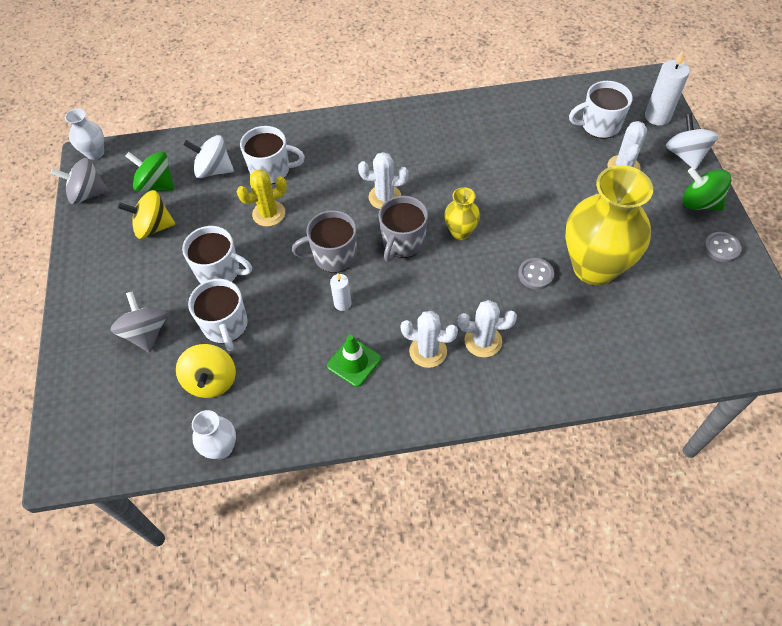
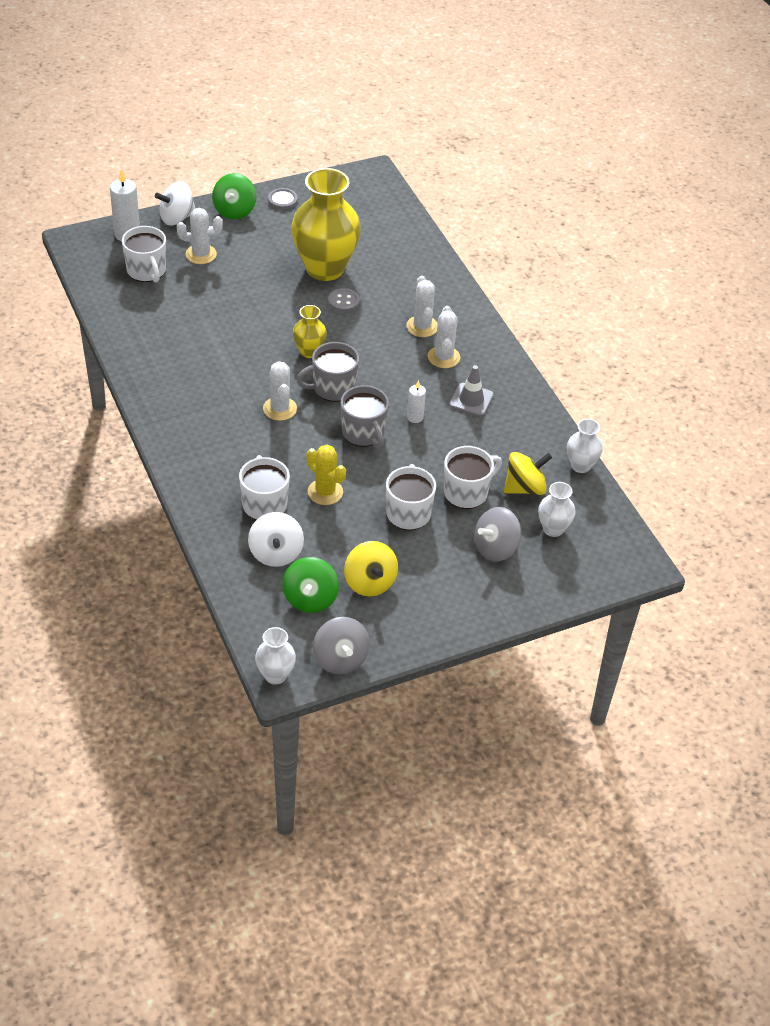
camera: 110 degrees left, 10 degrees down
(147, 392) = (553, 529): none -> white vase
(354, 362) = (471, 400): green traffic cone -> grey traffic cone
(403, 242) = (333, 388): grey mug -> grey mug turned 150 degrees clockwise

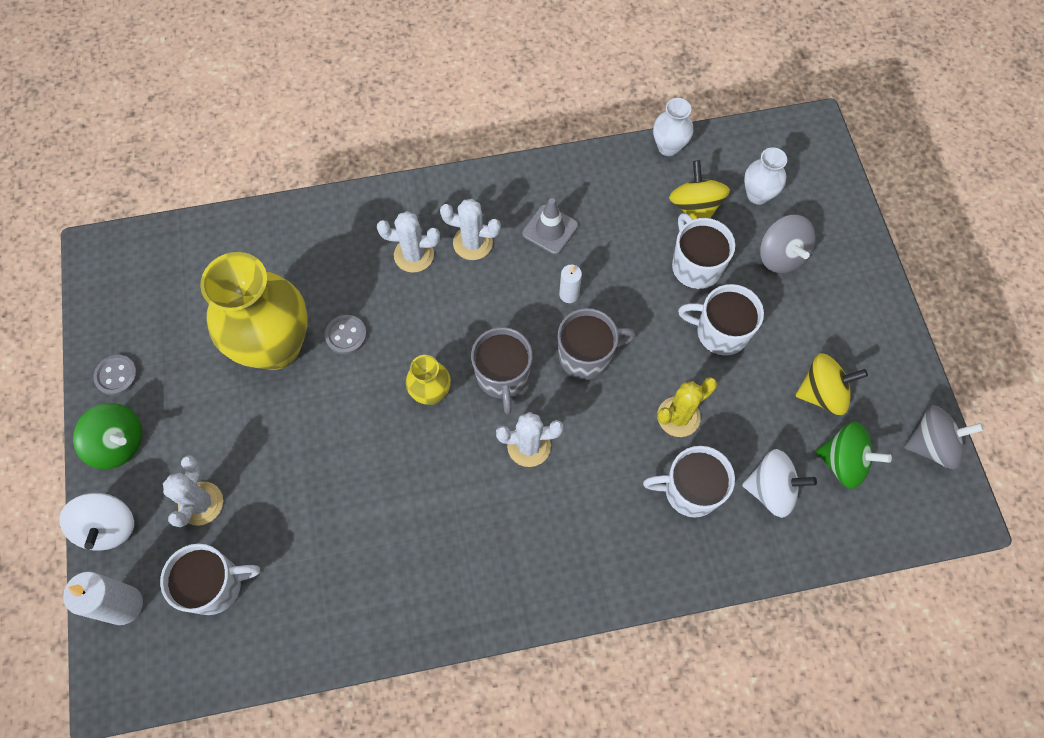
camera: 75 degrees left, 20 degrees up
(275, 675) = (954, 519): white vase -> none

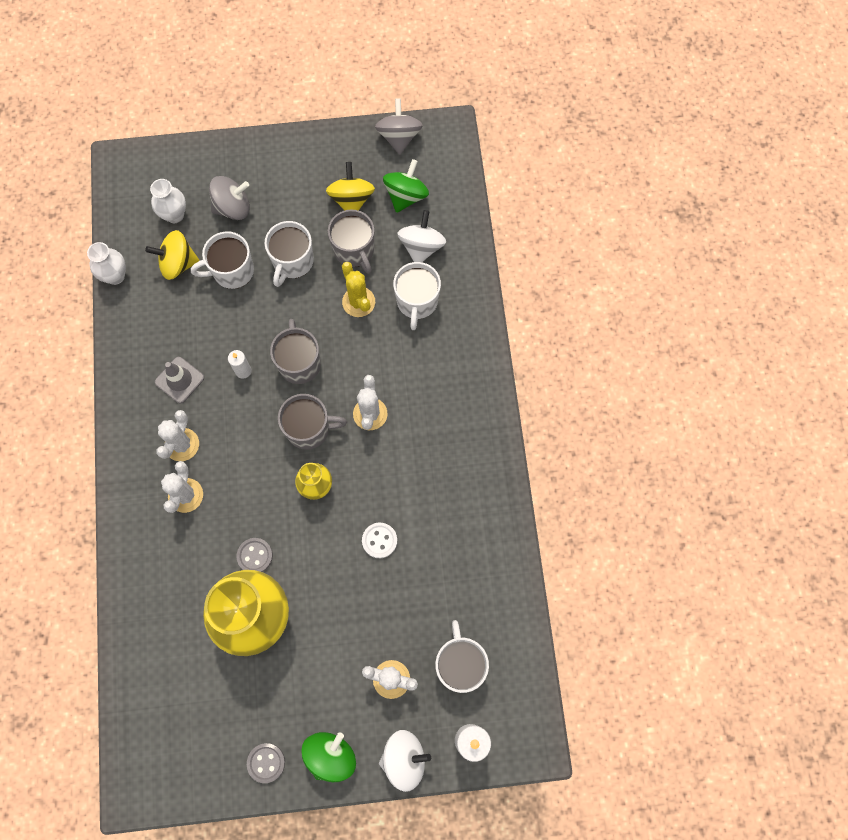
camera: 85 degrees left, 5 degrees up
(367, 473) = (379, 540): none -> white button
(750, 404) = (354, 250): none -> grey mug

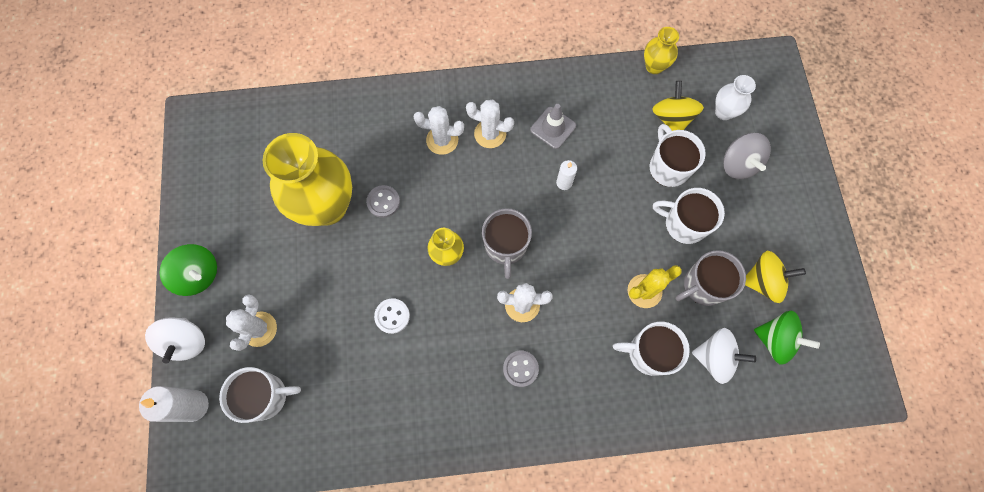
camera: 90 degrees right, 0 degrees up
(115, 276) = (654, 66): white vase -> yellow vase
(266, 762) = (201, 220): grey button -> grey button (520, 368)
(299, 363) = (574, 234): grey mug -> none
(399, 137) = (849, 332): grey spinning top -> none

